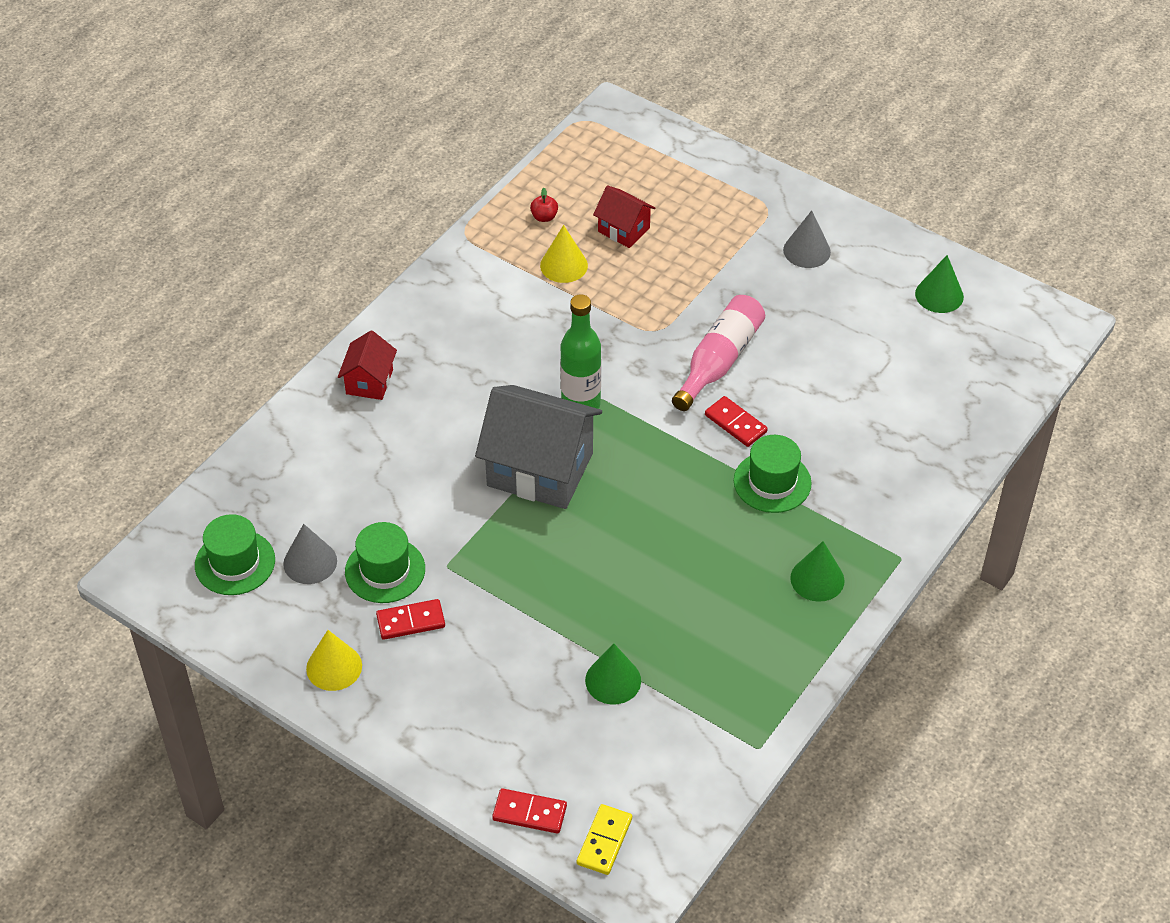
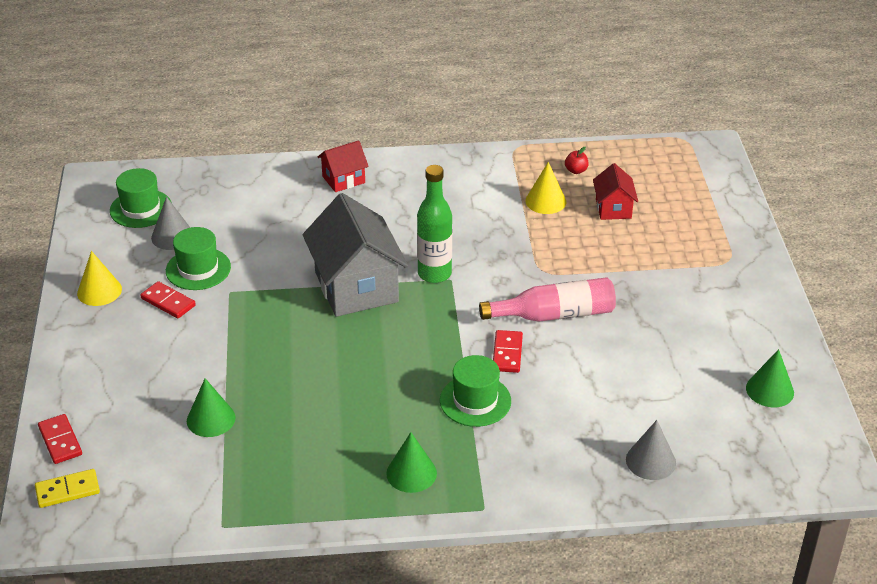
camera: 50 degrees right, 10 degrees down
(806, 251) = (716, 300): grey cone -> grey cone (650, 461)

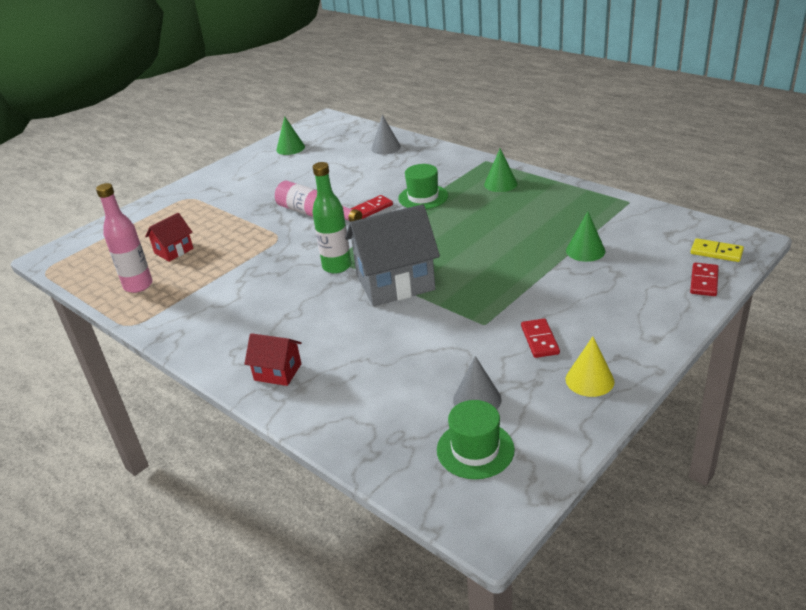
camera: 130 degrees left, 5 degrees down
(198, 269) = (488, 355): green hat -> none
(356, 287) = (395, 283): grey house -> grey house turned 45 degrees clockwise
(545, 201) = (195, 276): yellow cone -> none
(576, 170) = (138, 285): red apple -> pink bottle

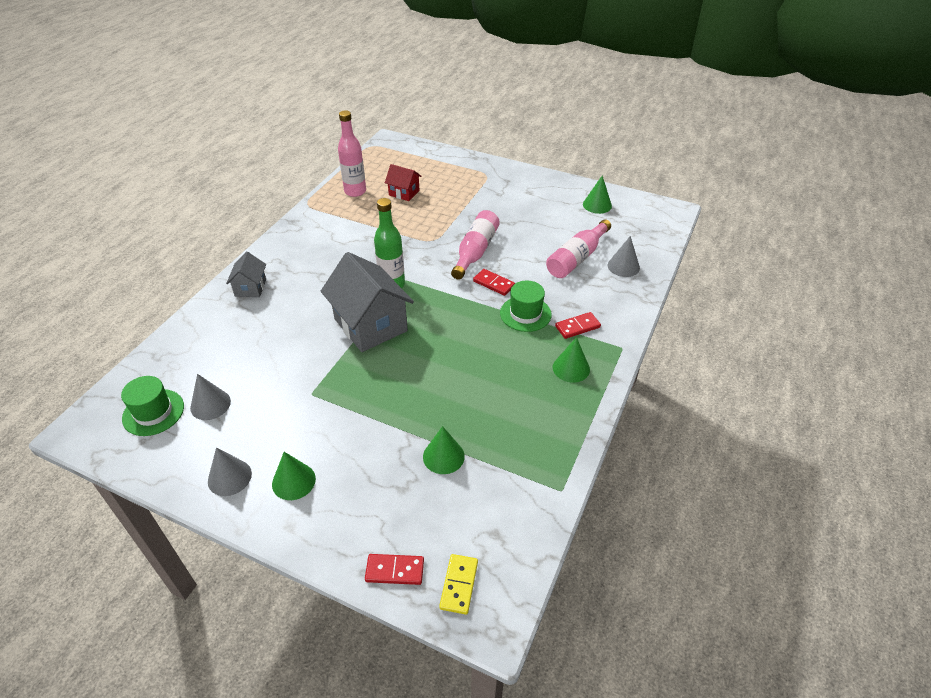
camera: 70 degrees right, 10 degrees up
(277, 372) = (250, 288): red house -> grey house
(361, 166) = (577, 258): none -> pink bottle
(540, 340) = (287, 435): red domino -> red domino (577, 327)
(589, 380) = (229, 477): yellow cone -> grey cone
(601, 336) = (293, 481): none -> green cone

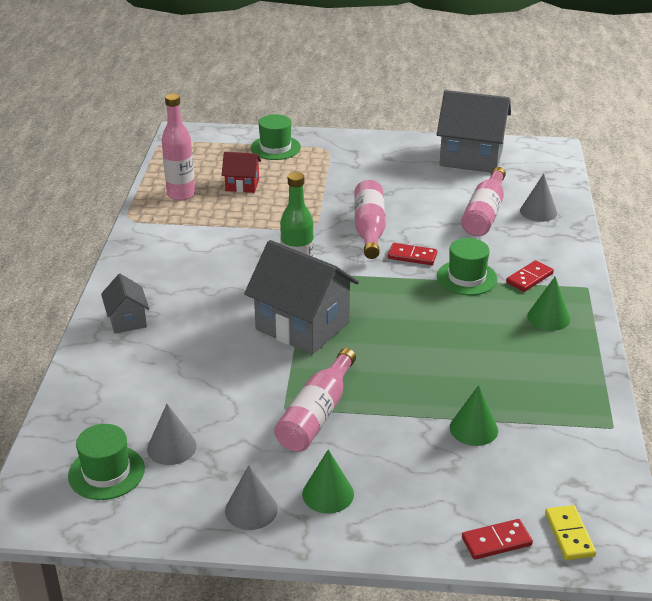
camera: 20 degrees left, 10 degrees down
(331, 406) = (316, 414): none -> pink bottle
(448, 166) = (275, 148): none -> green hat
(597, 205) = (471, 157): green cone -> grey house

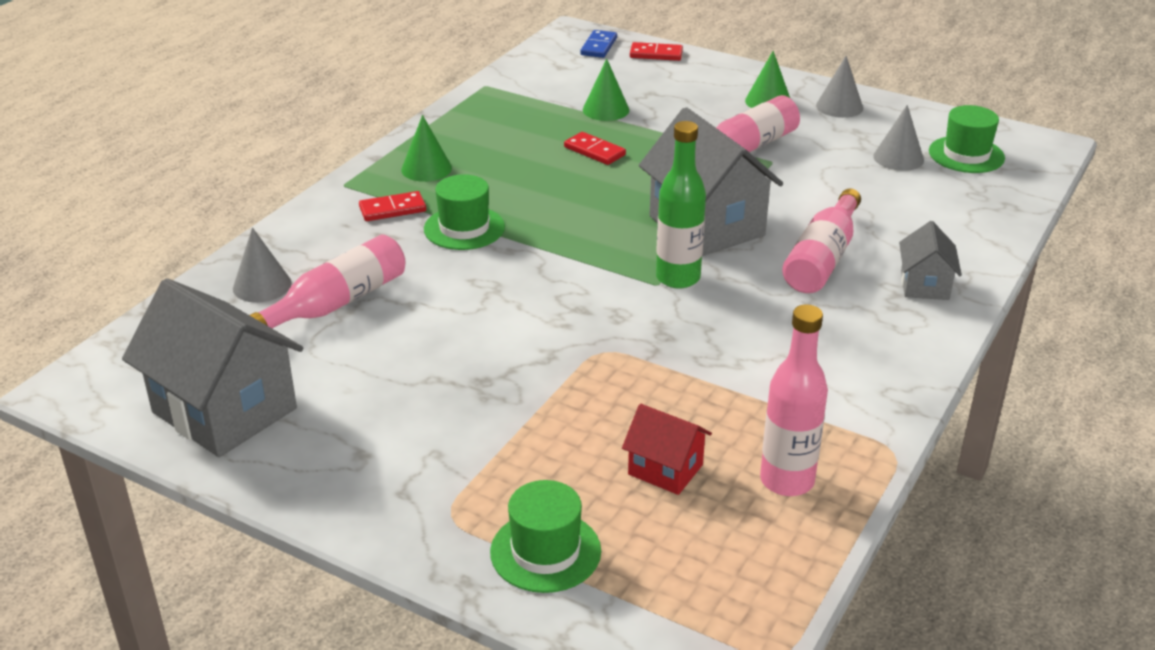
camera: 155 degrees left, 0 degrees up
(369, 229) = (522, 324): pink bottle -> pink bottle (822, 258)
(412, 256) = (502, 271): red domino -> red domino (594, 151)
(569, 534) = (598, 46): yellow domino -> blue domino

